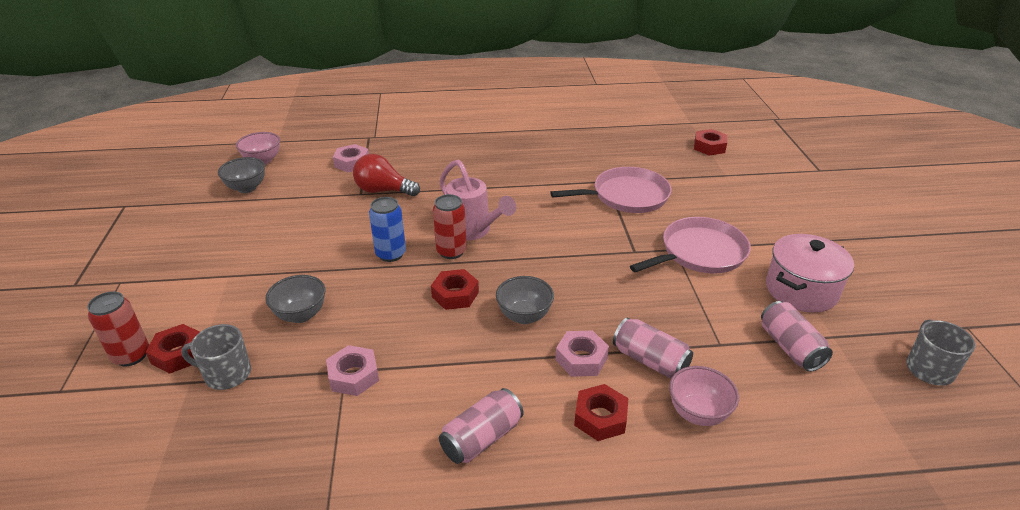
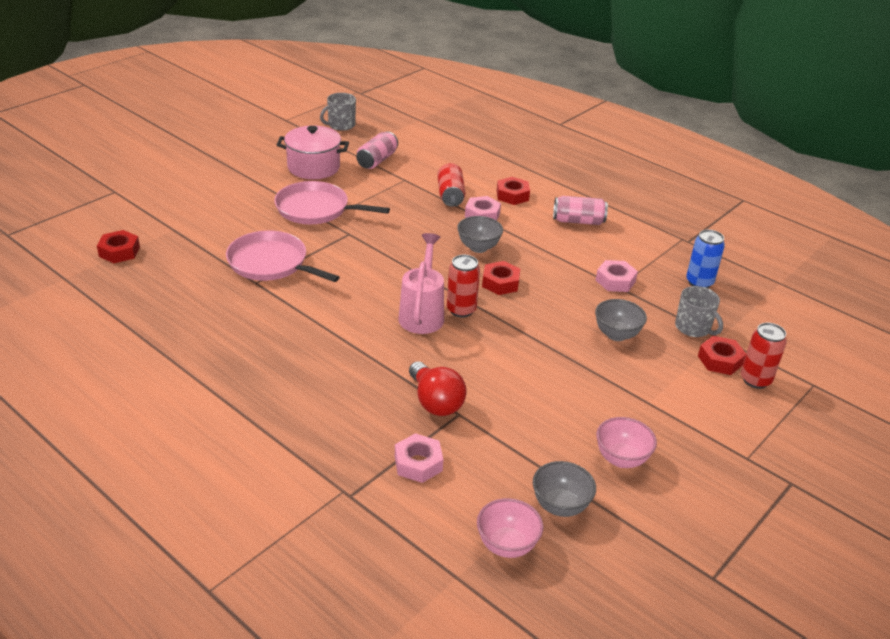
camera: 135 degrees left, 0 degrees up
(391, 254) = (506, 337): blue can -> blue can (699, 282)
(650, 360) = (450, 195): pink can -> red can
(698, 413) = (467, 172): pink bowl -> pink bowl (621, 459)

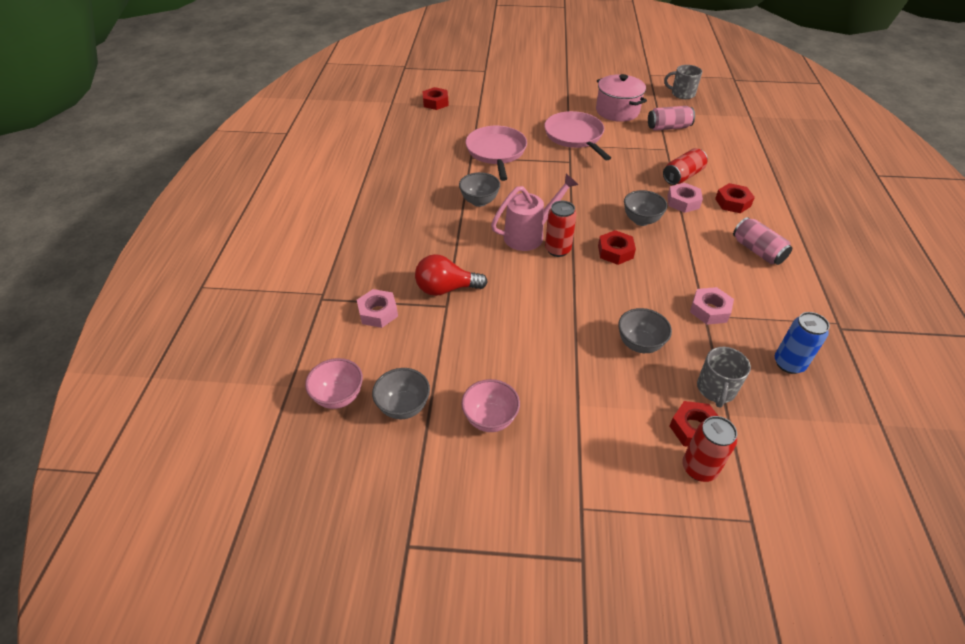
camera: 55 degrees right, 10 degrees up
(334, 315) = (479, 201): none -> grey bowl
(435, 402) = (446, 289): red light bulb -> red light bulb turned 60 degrees clockwise

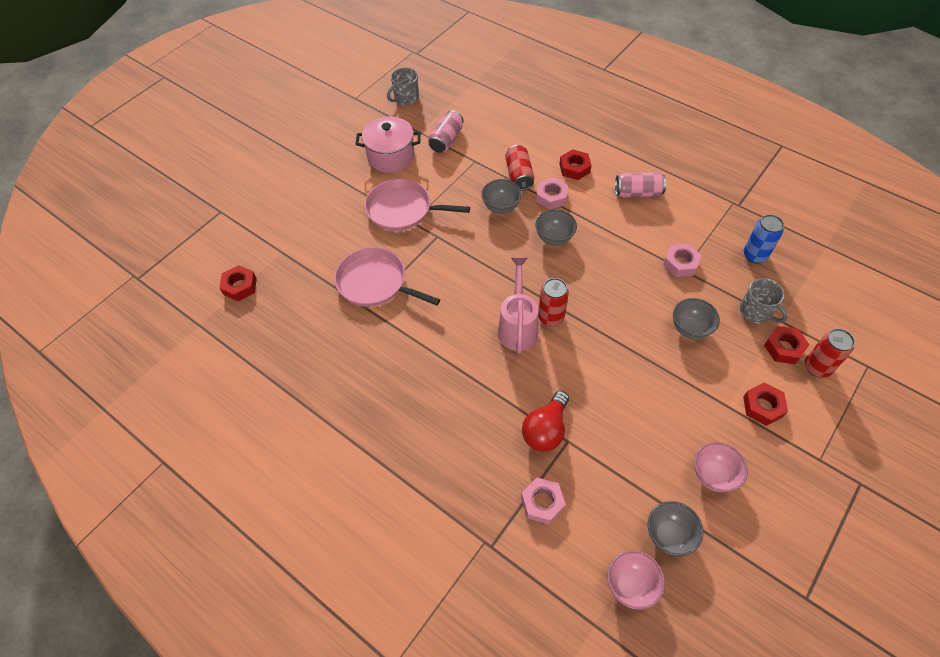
camera: 55 degrees left, 10 degrees up
(479, 201) = (442, 338): grey bowl -> grey bowl (501, 207)
(615, 252) = (580, 279): red nut -> red nut (762, 406)

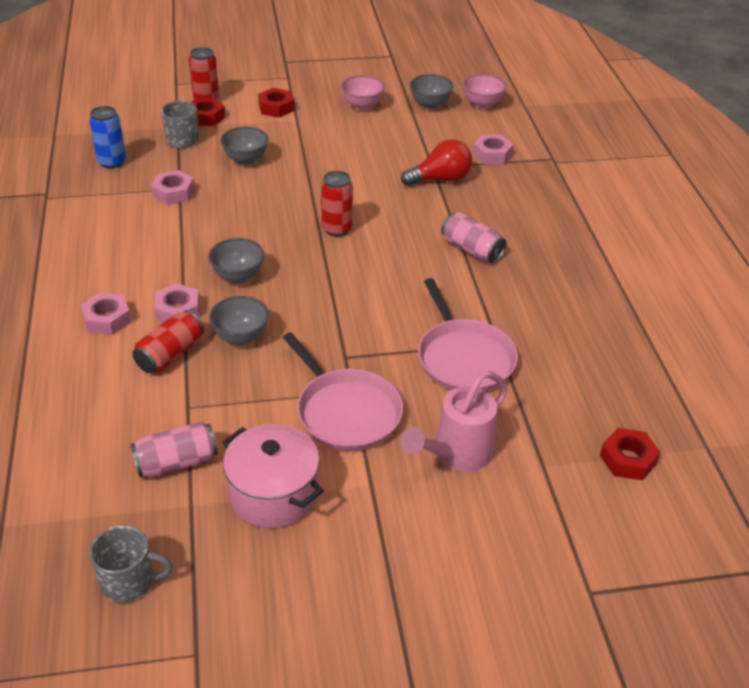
camera: 140 degrees left, 15 degrees down
(517, 326) = (373, 241): pink watering can -> pink watering can (456, 454)
(574, 168) = (107, 319): red nut -> pink nut
(638, 193) = (99, 257): pink can -> pink can (471, 250)

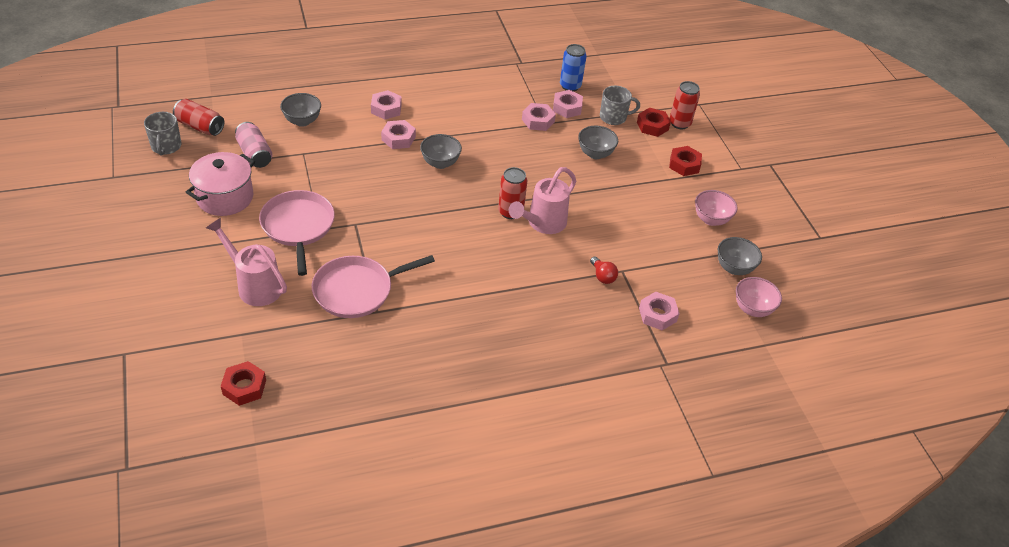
camera: 80 degrees right, 5 degrees up
(154, 169) = (567, 108): none -> pink nut
(170, 354) = (353, 140): red can -> red can (200, 126)
(241, 337) = (373, 170): grey bowl -> grey bowl (302, 121)
(345, 412) = (298, 227): pink pan -> pink pan turned 120 degrees clockwise
(358, 208) = (542, 223): none -> pink watering can
(440, 179) = (602, 276): red light bulb -> red light bulb, size x0.58
(471, 250) = (498, 297): pink can -> none

